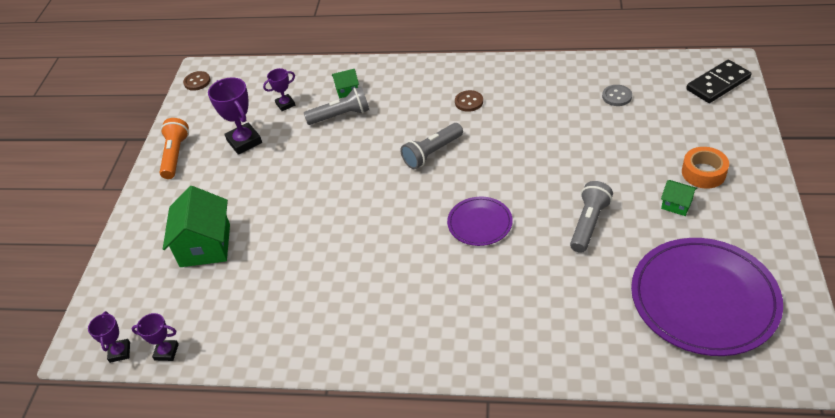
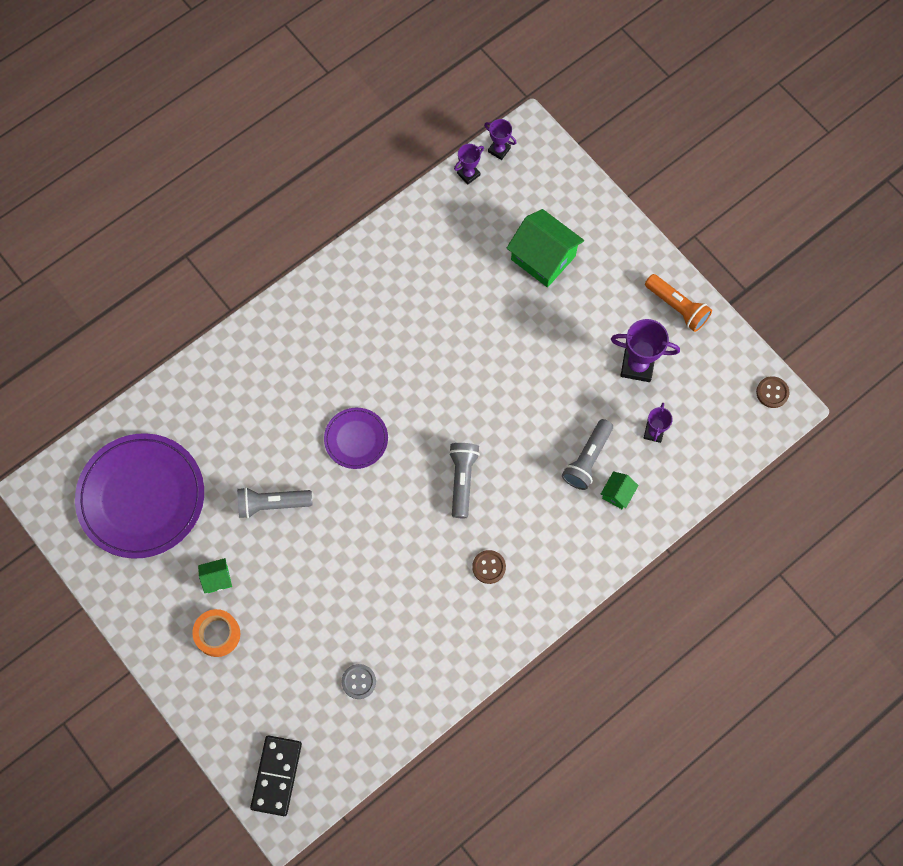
camera: 130 degrees right, 25 degrees up
(588, 223) = (272, 504): grey flashlight -> grey flashlight turned 105 degrees clockwise

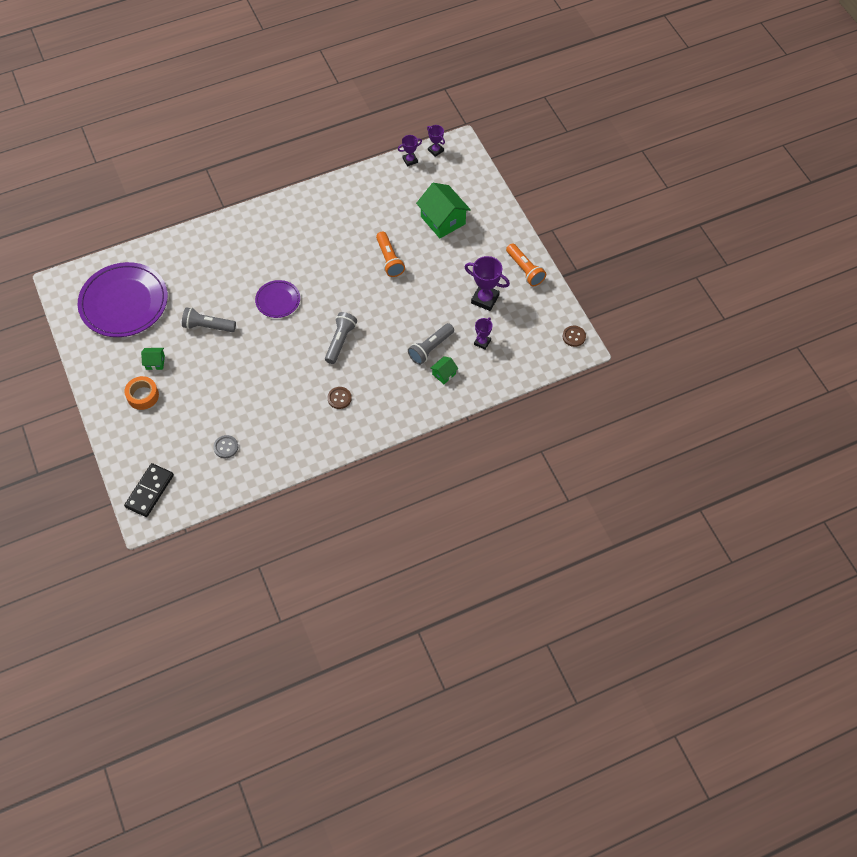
camera: 15 degrees right, 10 degrees down
(489, 337) = (389, 259): none -> orange flashlight

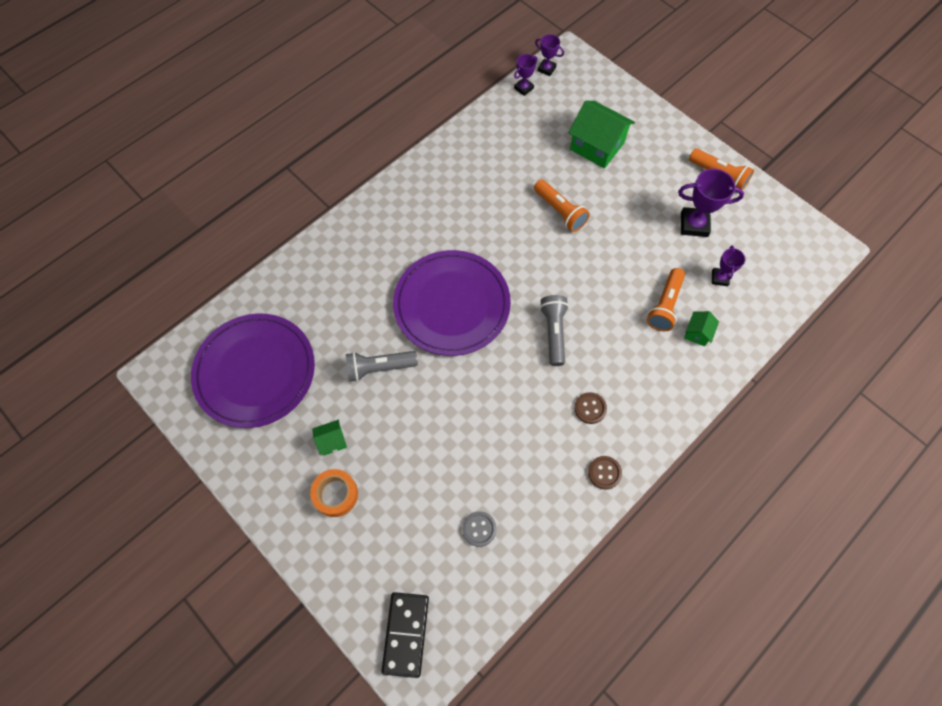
camera: 20 degrees left, 5 degrees up
(278, 300) = (452, 305): purple plate -> purple plate, size x1.98
(430, 348) = (665, 305): grey flashlight -> orange flashlight
(574, 336) = (816, 237): brown button -> brown button (604, 473)

